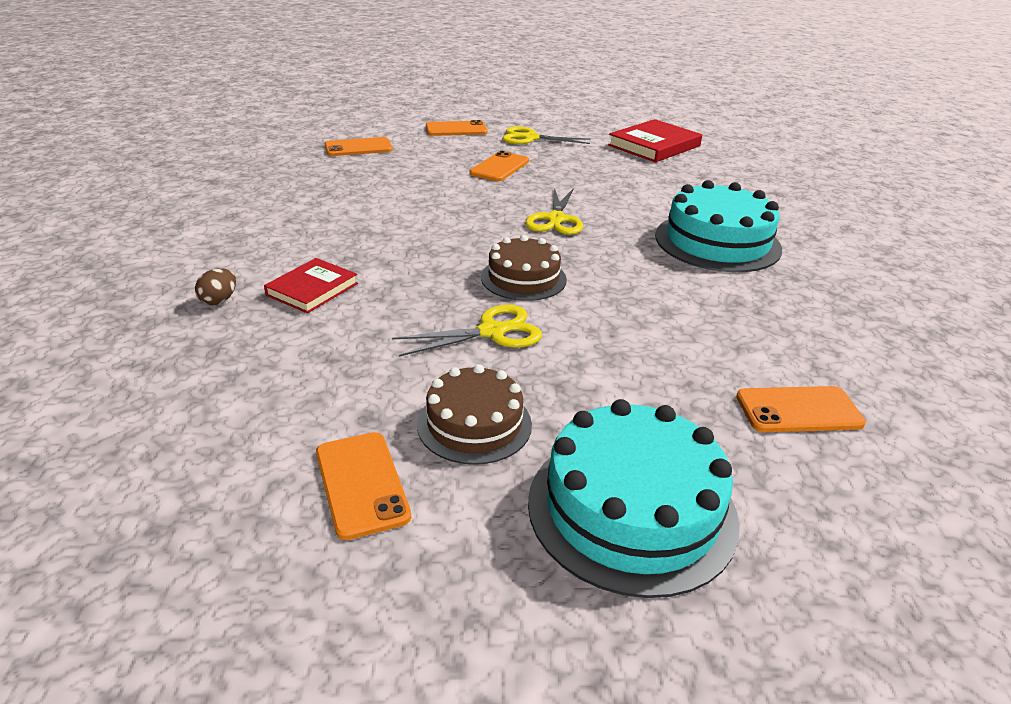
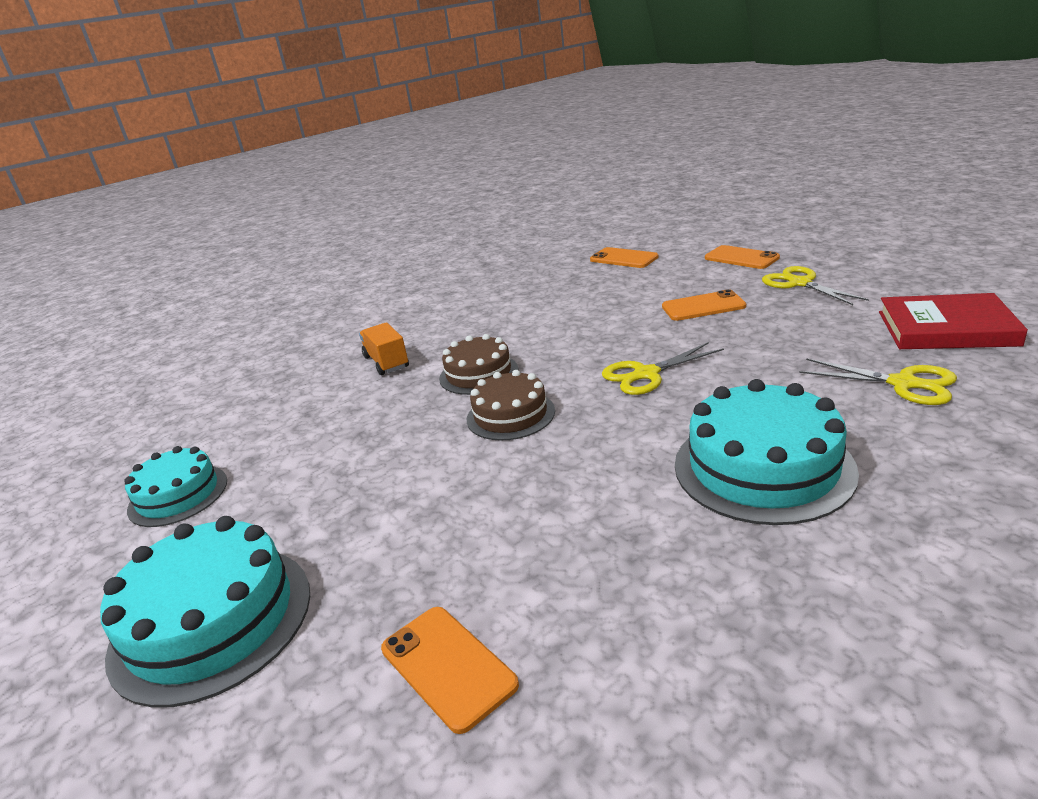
camera: 60 degrees right, 5 degrees down
(219, 300) = (339, 349): brown egg -> none
(312, 289) = (386, 362): red book -> orange truck
(361, 484) = (178, 495): orange phone -> turquoise cake
(474, 424) = (273, 500): brown cake -> brown cake (478, 374)
(491, 332) = (406, 445): yellow scissors -> yellow scissors (903, 383)

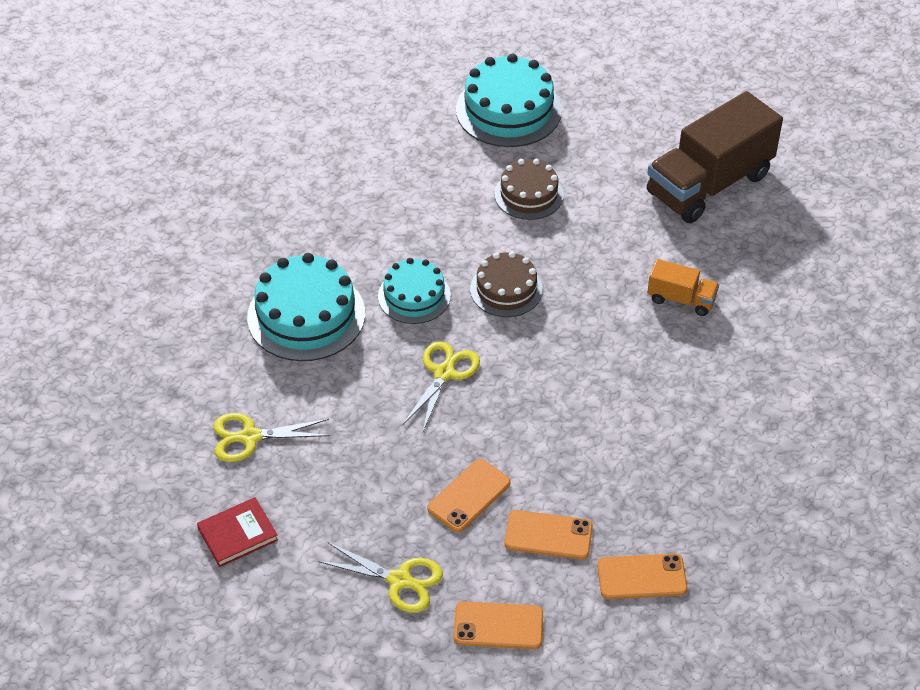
camera: 135 degrees right, 20 degrees up
(178, 495) = (644, 141): turquoise cake -> turquoise cake (414, 296)
(214, 430) = (709, 184): none -> brown truck
(448, 666) = (377, 147): orange phone -> orange phone (548, 535)
(478, 374) = (581, 319): brown cake -> brown cake (529, 194)
(946, 328) = (238, 534): red book -> red book, size x0.63

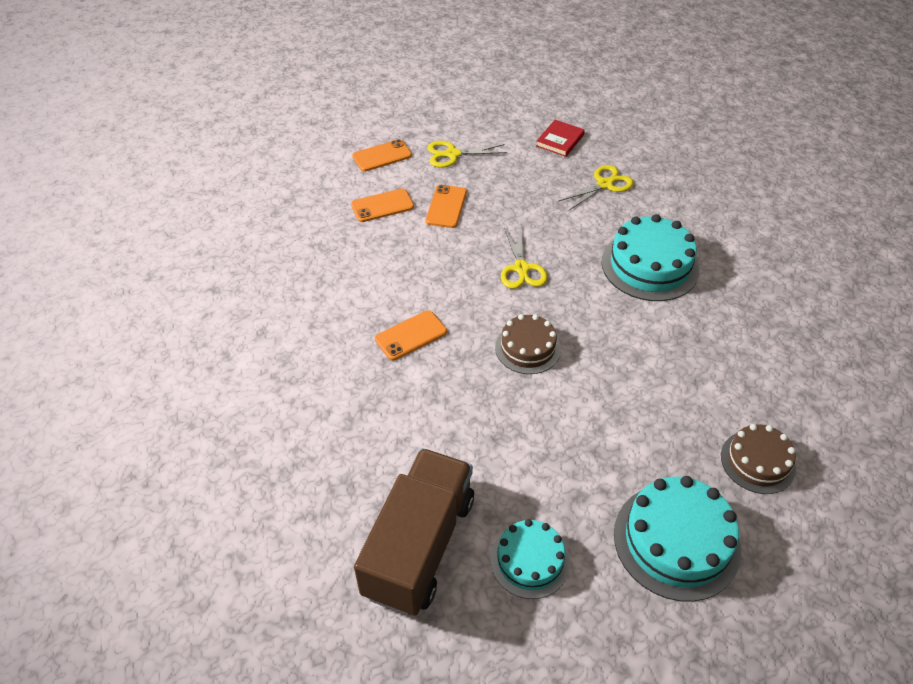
camera: 150 degrees right, 0 degrees up
(414, 296) = (590, 312): turquoise cake -> turquoise cake (530, 560)
(529, 194) = (578, 446): brown cake -> brown cake (757, 461)
(642, 577) = (311, 207): orange phone -> orange phone (411, 335)
(681, 299) = (382, 403): orange truck -> none

